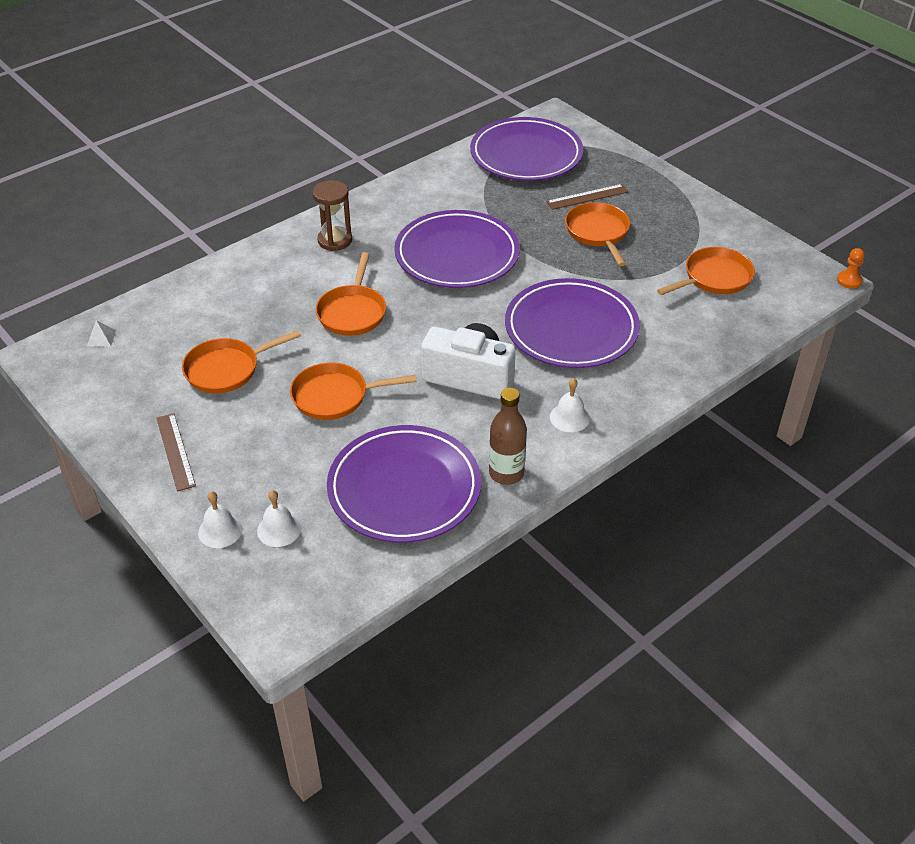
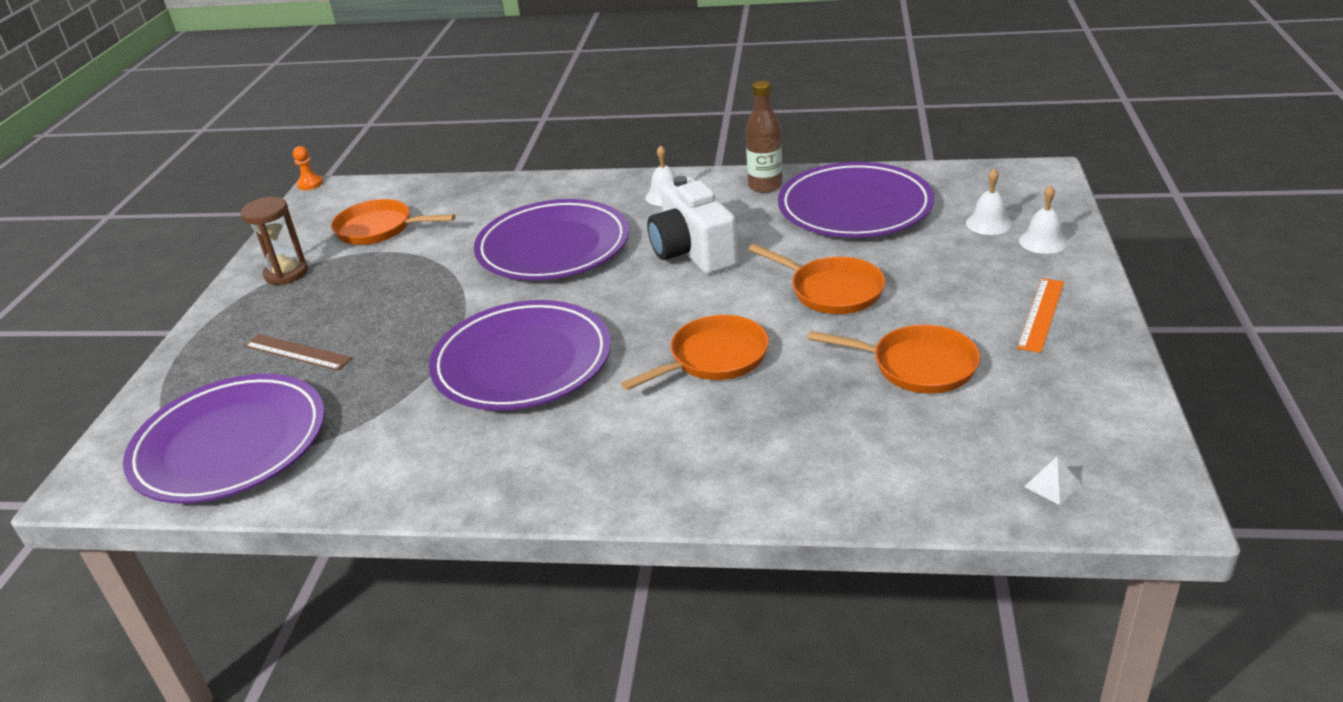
camera: 130 degrees left, 10 degrees down
(176, 451) = (1041, 314): brown ruler -> orange ruler
(335, 240) = (614, 458): brown hourglass -> brown hourglass (286, 273)
(598, 233) = (369, 311): orange pan -> none

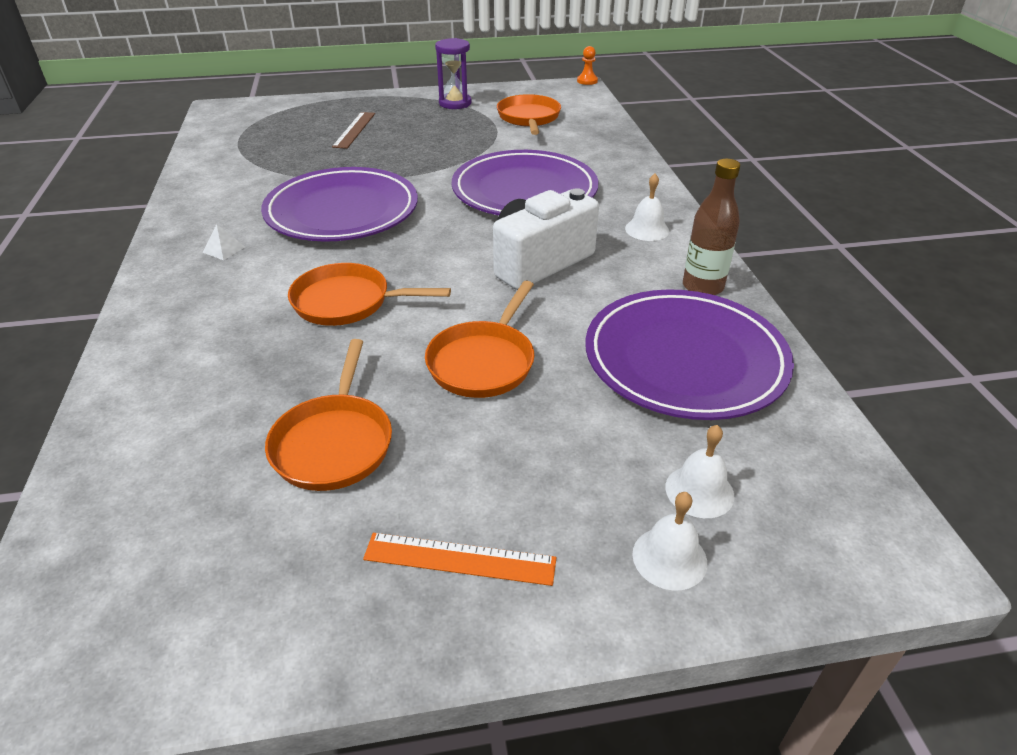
camera: 70 degrees right, 5 degrees up
(230, 444) = (250, 135): purple plate -> none
(286, 273) = (455, 103): brown hourglass -> purple hourglass
(713, 358) = (348, 302): orange pan -> orange pan turned 150 degrees clockwise
(1052, 485) = (87, 575): white pyramid -> white pyramid (224, 249)

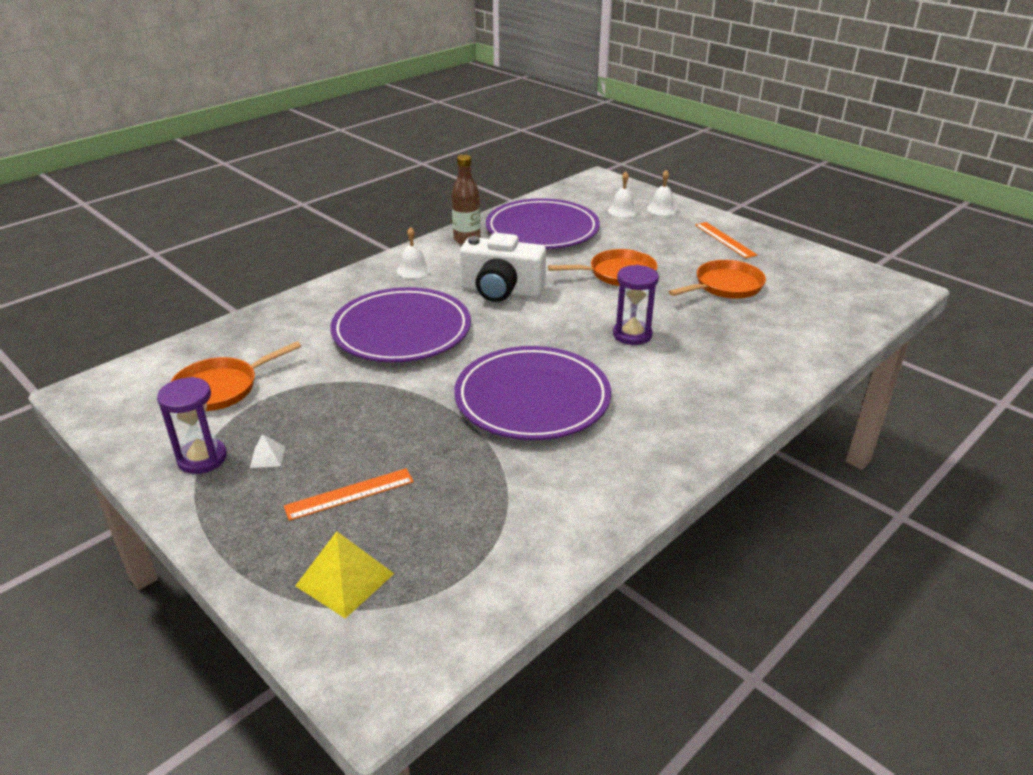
camera: 125 degrees left, 5 degrees down
(224, 249) = (655, 422): white pyramid -> white pyramid (267, 457)
(294, 116) = (345, 579): none -> yellow pyramid
(348, 302) = (632, 335): orange pan -> purple hourglass
(354, 130) = (349, 494): brown ruler -> orange ruler
(587, 81) = (57, 393): orange pawn -> none

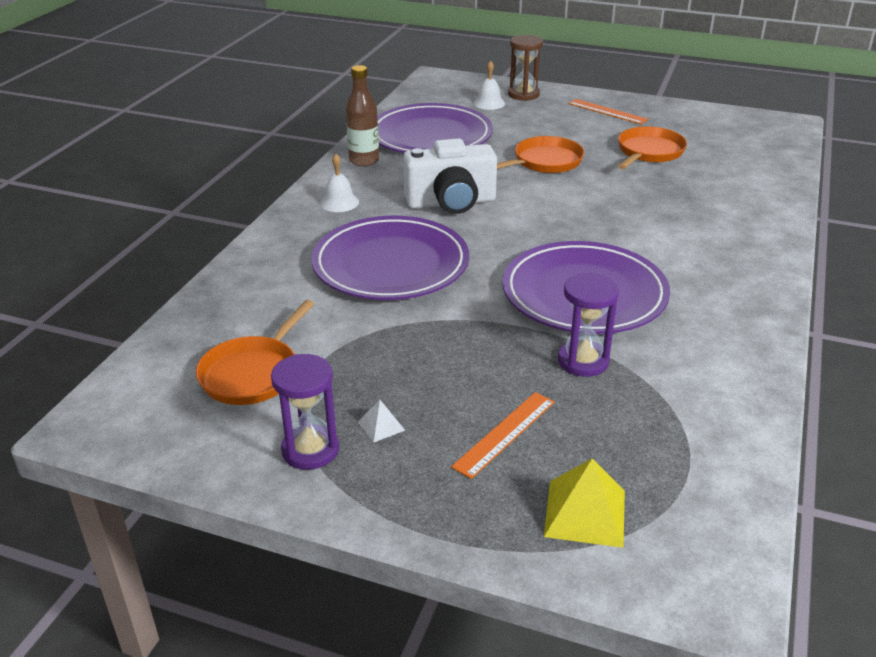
camera: 25 degrees left, 0 degrees up
(632, 335) = (613, 214): purple hourglass -> purple hourglass (583, 361)
(662, 209) = (523, 94): white bell -> brown hourglass

